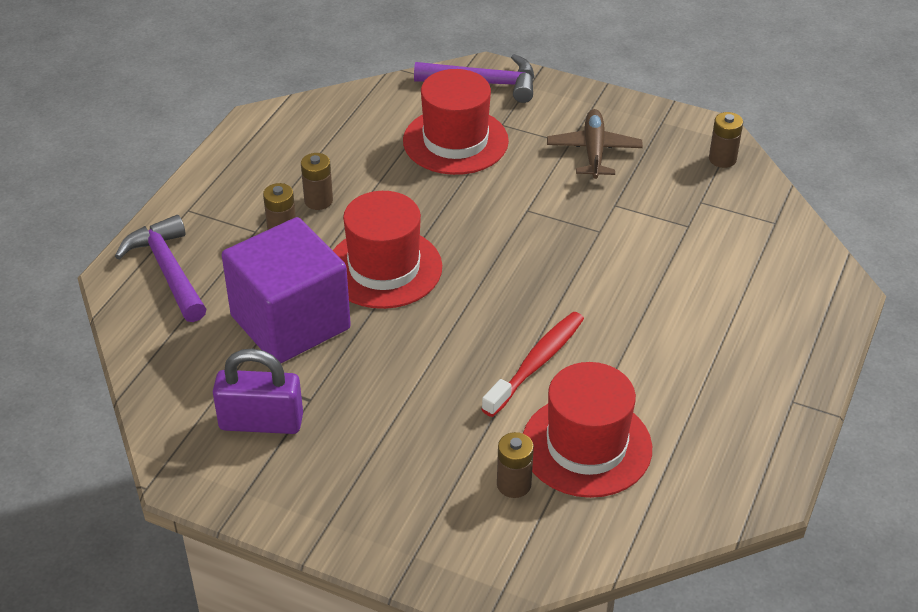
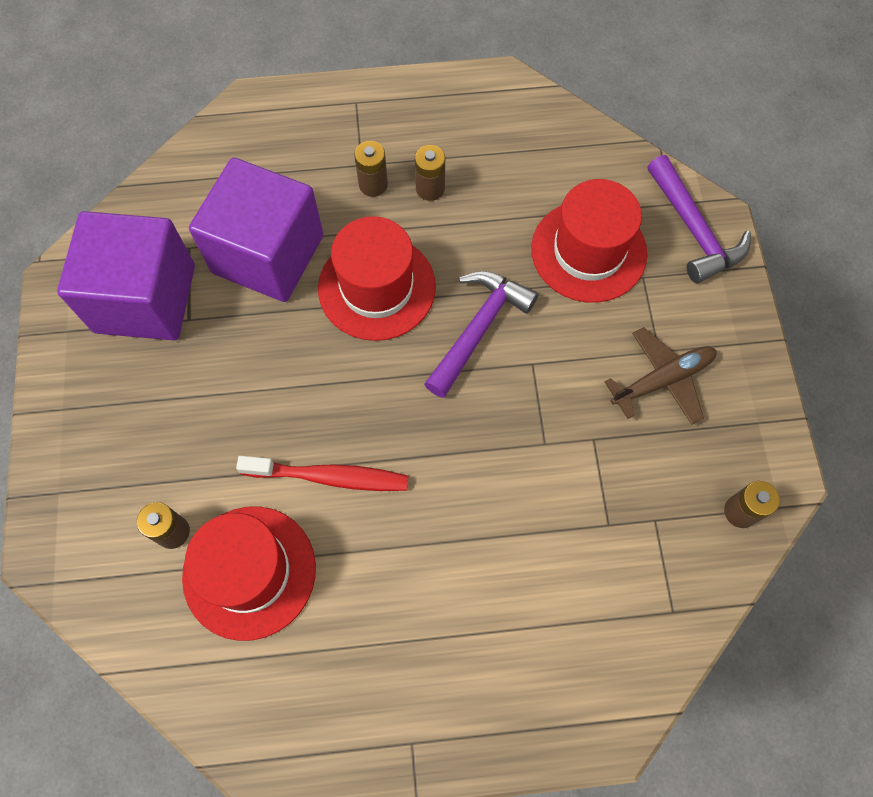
camera: 60 degrees right, 25 degrees up
(168, 270) = (276, 133): purple hammer -> purple hammer (478, 329)
(261, 422) = (145, 298): purple padlock -> purple cube

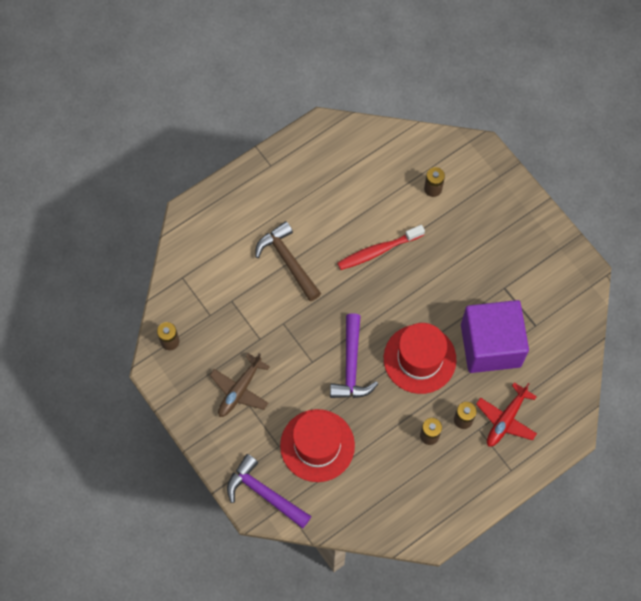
camera: 150 degrees right, 0 degrees up
(145, 298) = (535, 286): purple cube -> none
(249, 572) = (386, 191): red hat -> none
(318, 158) = (506, 419): none -> red plane
(481, 541) = (288, 261): none -> brown hammer

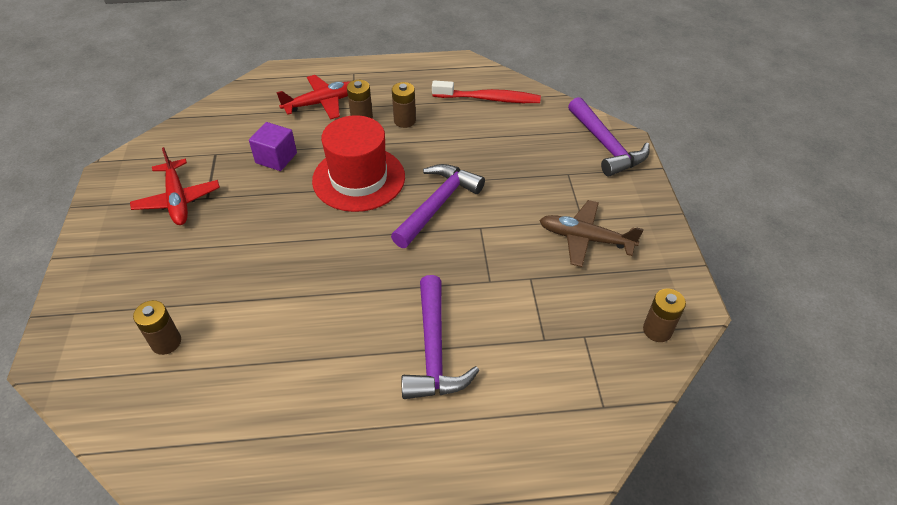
camera: 150 degrees left, 20 degrees down
(240, 389) = (585, 239): brown plane -> brown plane turned 135 degrees counterclockwise
(288, 261) = (434, 350): brown hammer -> purple hammer
(317, 445) = (525, 158): red hat -> none
(378, 251) = (307, 303): red toothbrush -> red toothbrush (489, 99)
(490, 345) = (276, 158): purple cube -> purple cube, size x0.46
(521, 276) = (177, 199): none -> red plane

